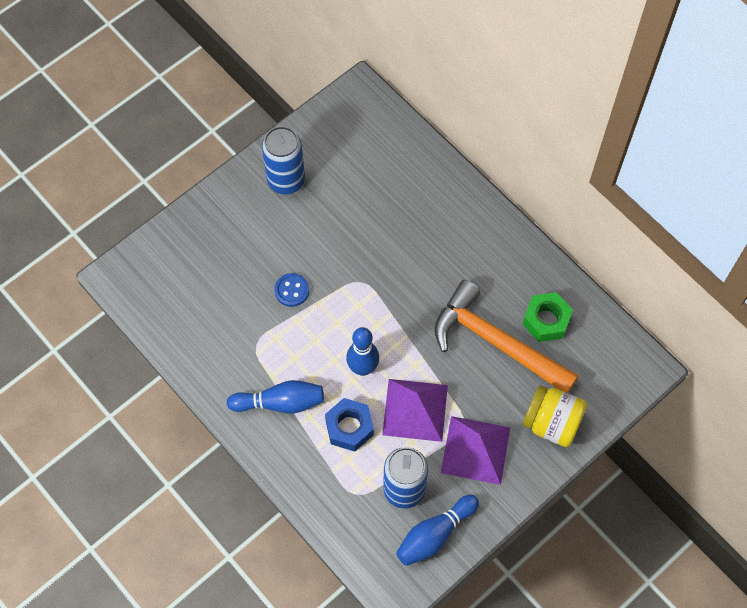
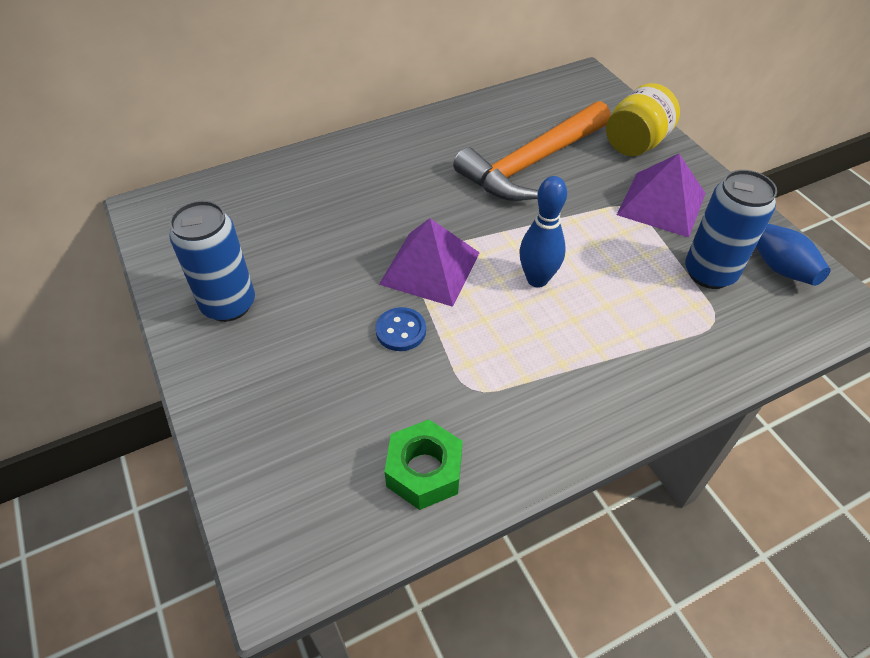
camera: 75 degrees left, 15 degrees down
(280, 403) = (570, 377): blue bowling pin -> none
(349, 427) = (619, 309): blue nut -> none
(415, 410) = (603, 243): purple pyramid -> purple pyramid (430, 268)
(546, 320) = (516, 125): green nut -> green nut (424, 471)

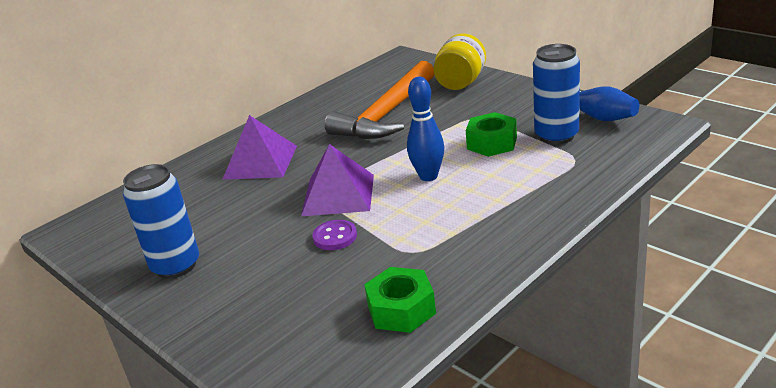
camera: 15 degrees left, 20 degrees down
(401, 331) = (335, 237): blue button -> purple button
(630, 255) = (492, 143): none -> green nut
(661, 203) = (499, 109): purple pyramid -> purple pyramid (260, 162)

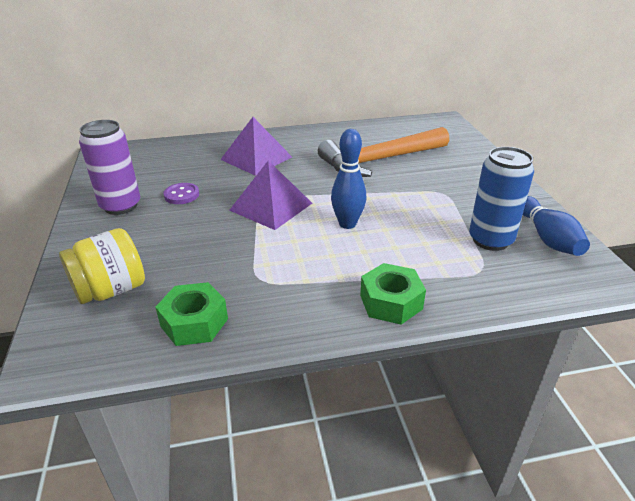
camera: 30 degrees right, 5 degrees up
(176, 266) = (121, 206): blue can -> purple can
(335, 237) = (228, 237): purple button -> purple button (181, 195)
(461, 83) = (465, 159): yellow jar -> yellow jar (111, 290)
(492, 143) = (429, 220): green nut -> green nut (391, 302)

